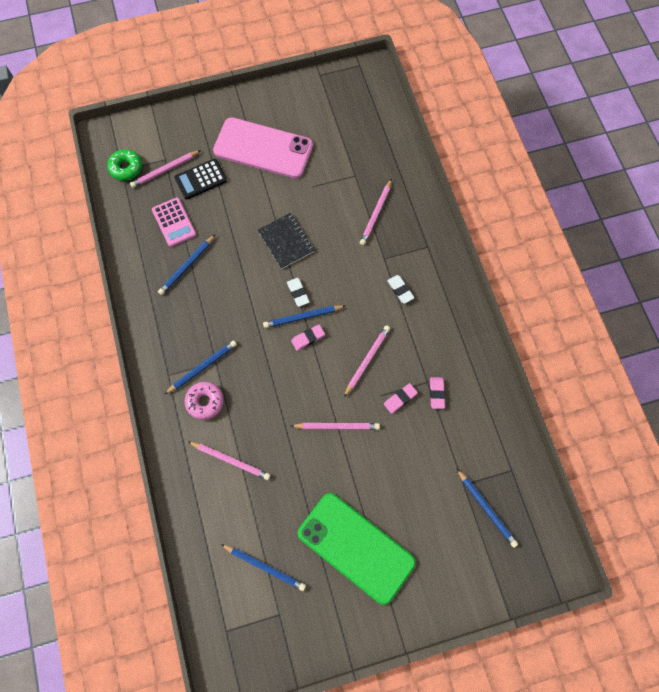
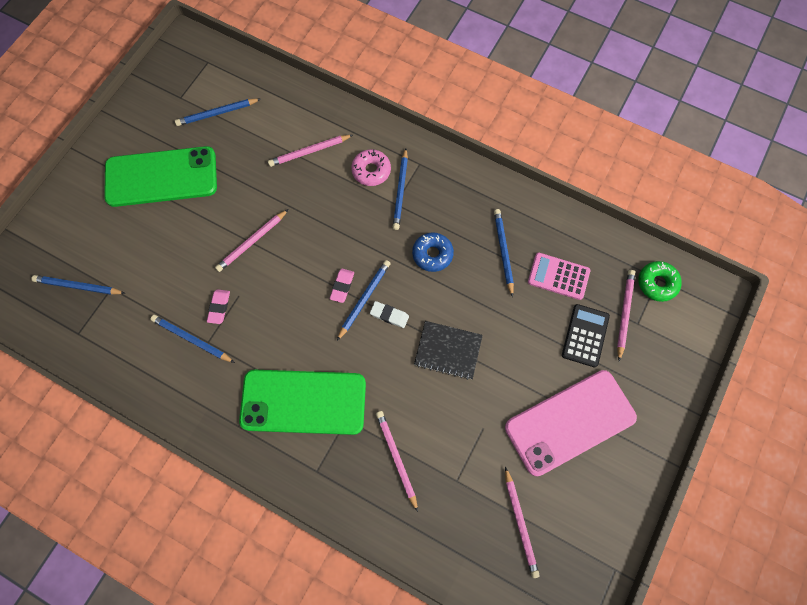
camera: 135 degrees right, 0 degrees up
(230, 305) = (432, 254): none -> blue donut
(367, 360) = (275, 313): pink pencil -> pink pencil (520, 523)
(400, 290) = (303, 402): white eraser -> green phone
(436, 393) = (191, 339): pink eraser -> blue pencil

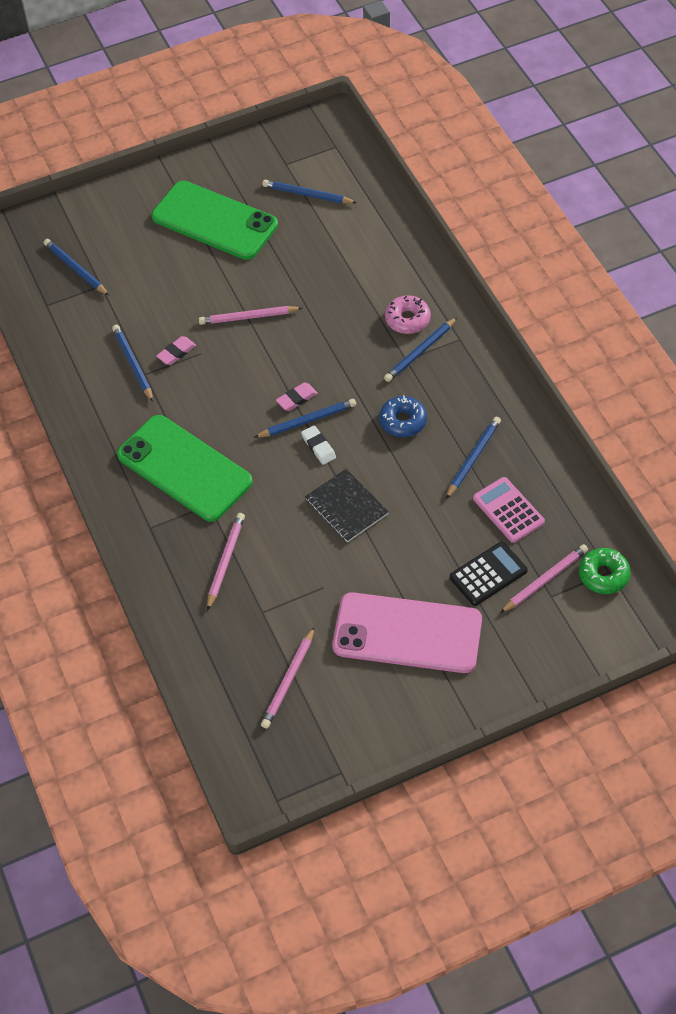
camera: 40 degrees right, 15 degrees down
(309, 151) = (363, 272): pink pencil -> none

